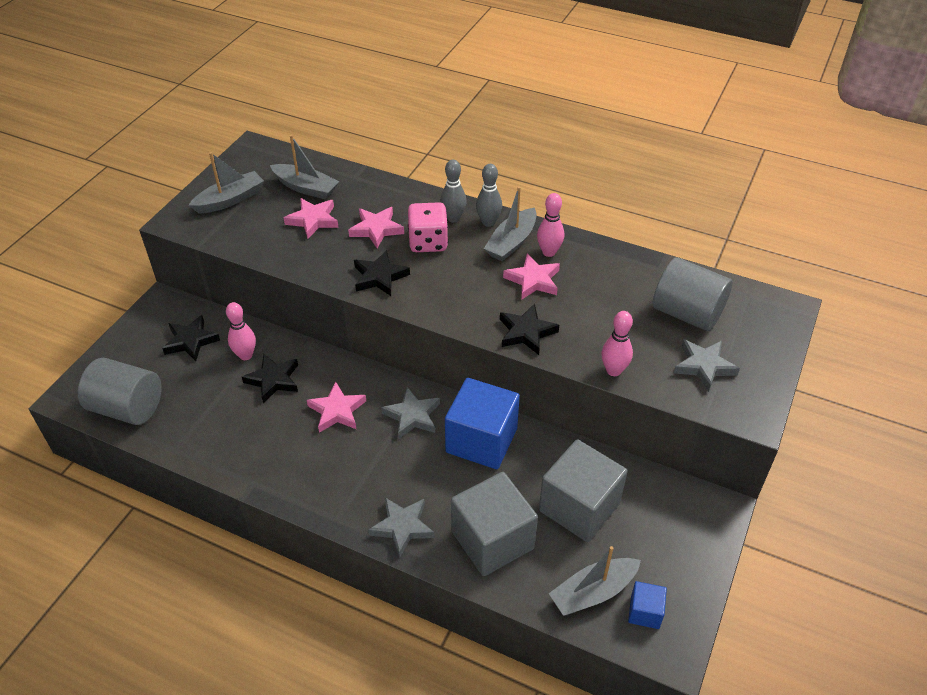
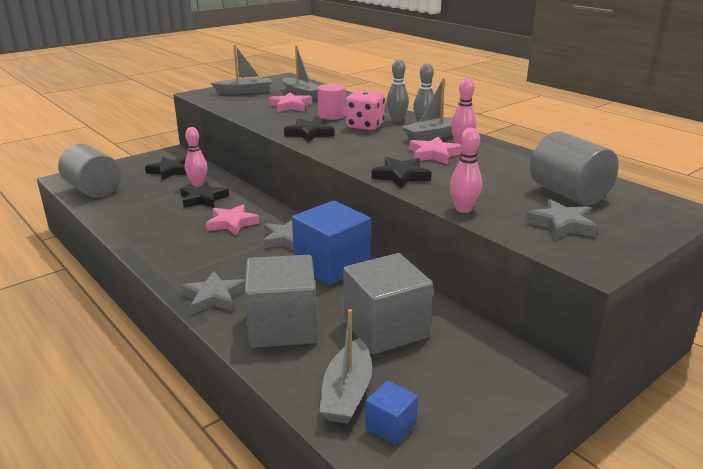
camera: 25 degrees right, 20 degrees down
(376, 229) = (331, 115): pink star -> pink cylinder
(593, 592) = (347, 392): grey boat -> grey boat turned 75 degrees counterclockwise

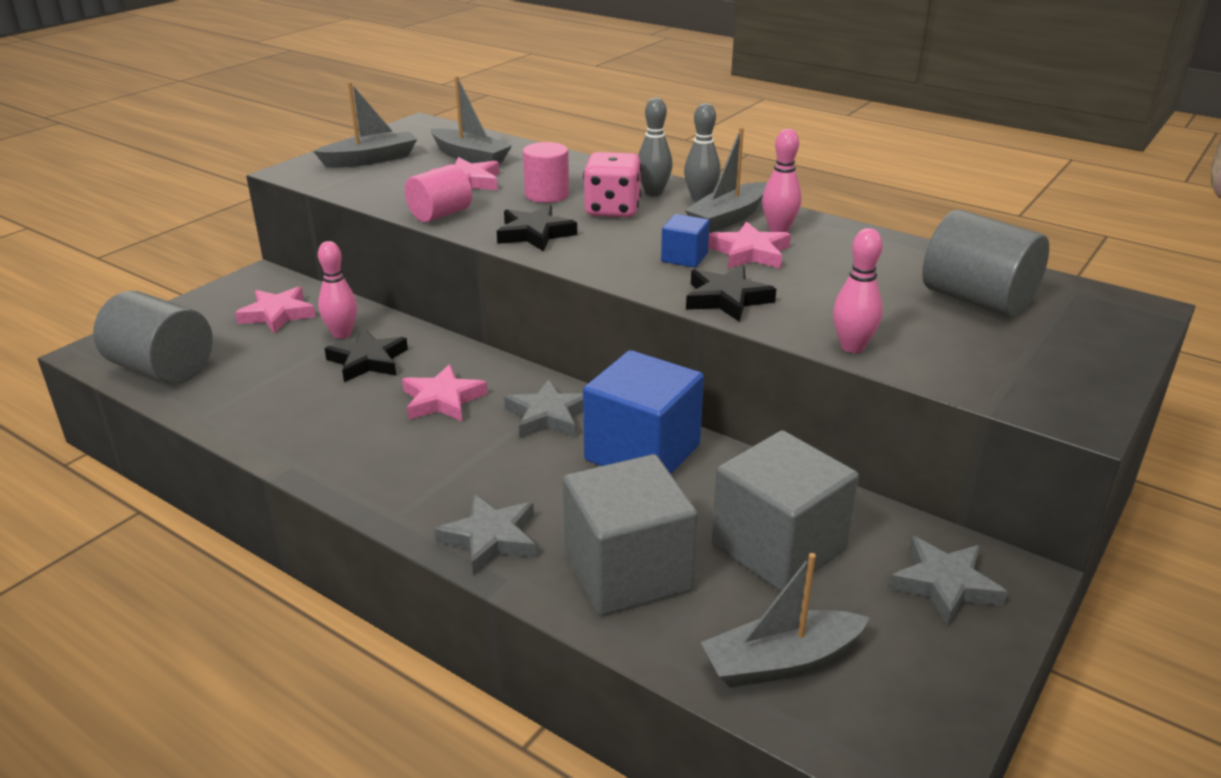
camera: 15 degrees left, 5 degrees up
(169, 171) = (277, 314): black star -> pink star
(263, 120) = (440, 214): none -> pink cylinder
(347, 392) = (781, 662): grey boat -> grey boat turned 75 degrees clockwise
(390, 426) = (869, 702): blue cube -> blue cube (684, 257)
(561, 225) = (998, 355): grey star -> grey star (944, 584)

